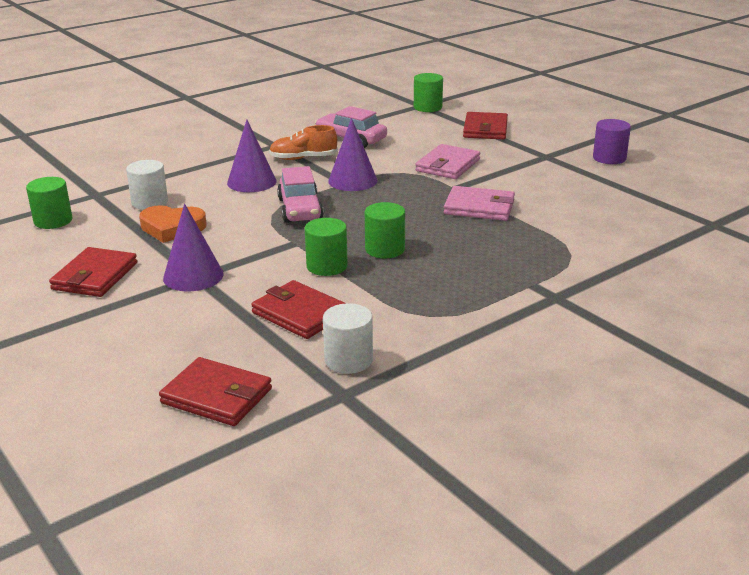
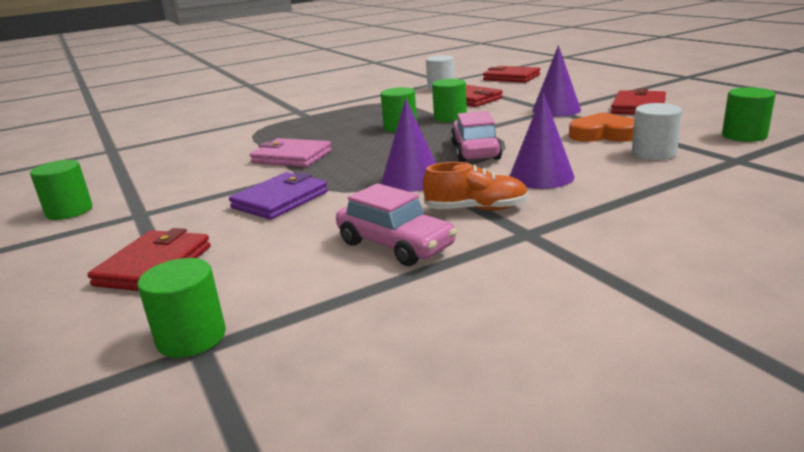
camera: 170 degrees left, 5 degrees down
(447, 165) = (280, 200): pink wallet -> purple wallet
(609, 158) = (69, 211): purple cylinder -> green cylinder

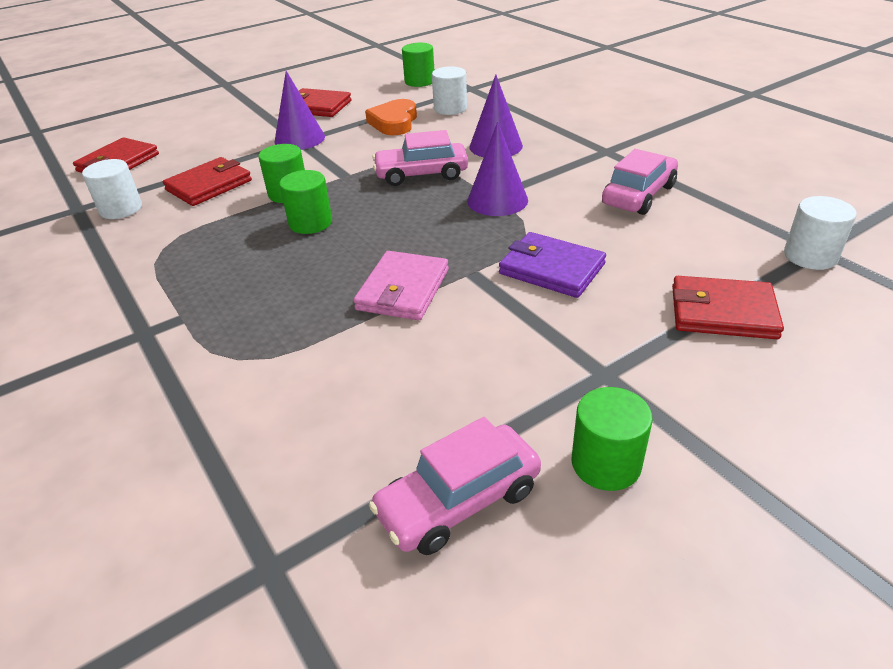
camera: 95 degrees left, 15 degrees up
(96, 178) = (458, 501): none -> pink car
(191, 338) = (810, 256): green cylinder -> white cylinder
(476, 209) = (566, 168): orange shoe -> none

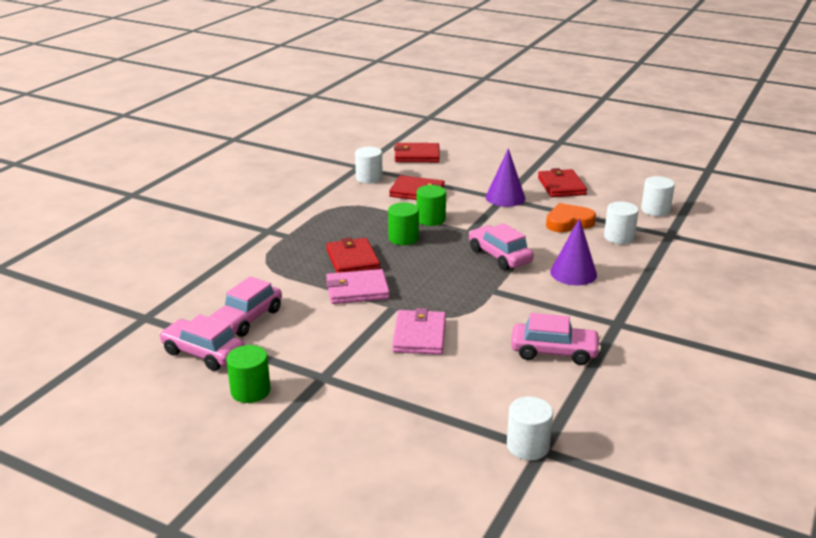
camera: 60 degrees right, 10 degrees down
(391, 419) = (247, 319): none -> pink car
(419, 81) = (655, 210): green cylinder -> white cylinder
(497, 200) = (490, 294): purple cone -> none
(551, 269) = (419, 335): purple wallet -> pink wallet
(722, 312) = (419, 412): red wallet -> red wallet (353, 260)

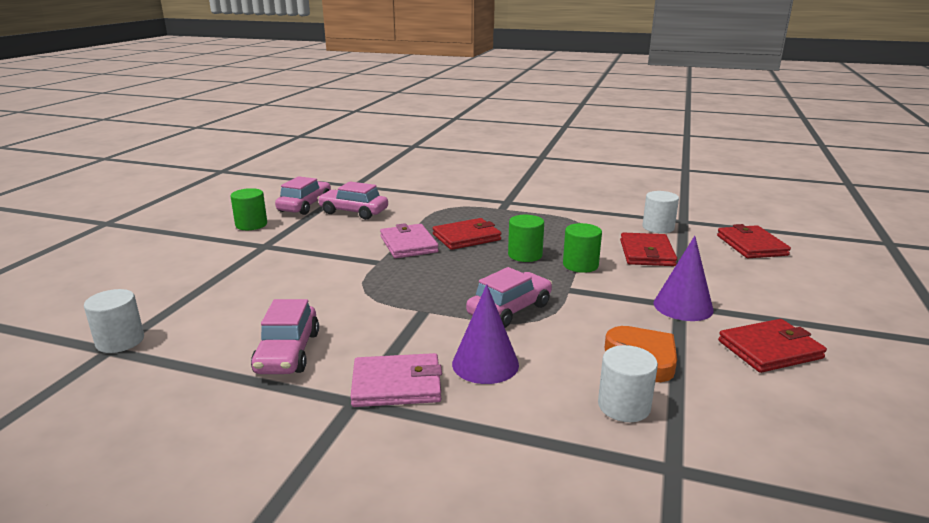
camera: 80 degrees right, 5 degrees down
(419, 335) = (326, 277): pink wallet -> pink wallet (397, 385)
(655, 210) = (770, 453): white cylinder -> none

